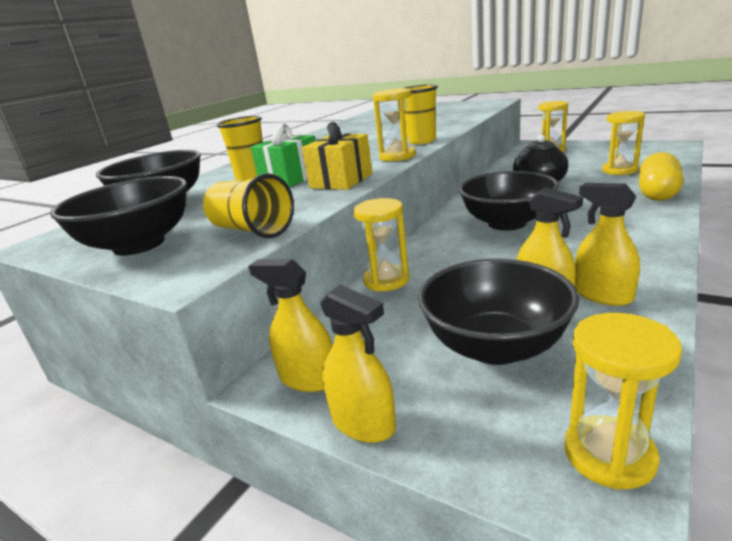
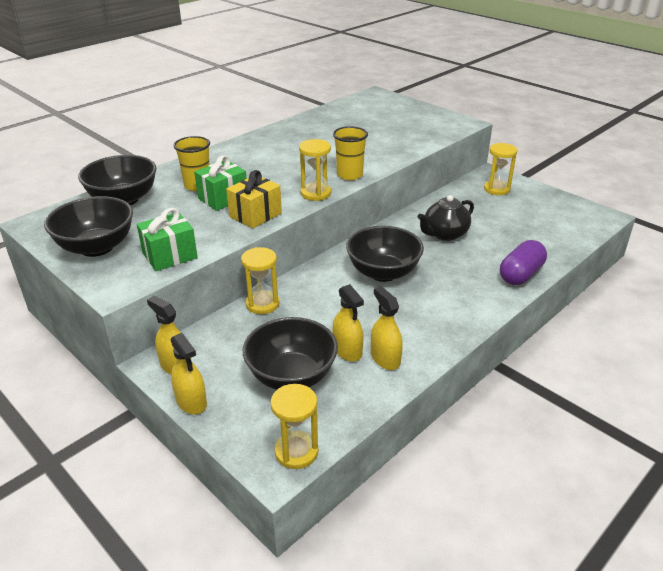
camera: 10 degrees right, 10 degrees up
(252, 230) = (170, 255): yellow cup -> green gift
(619, 170) = (523, 236): yellow hourglass -> none
(657, 193) = (520, 275): yellow capsule -> purple capsule

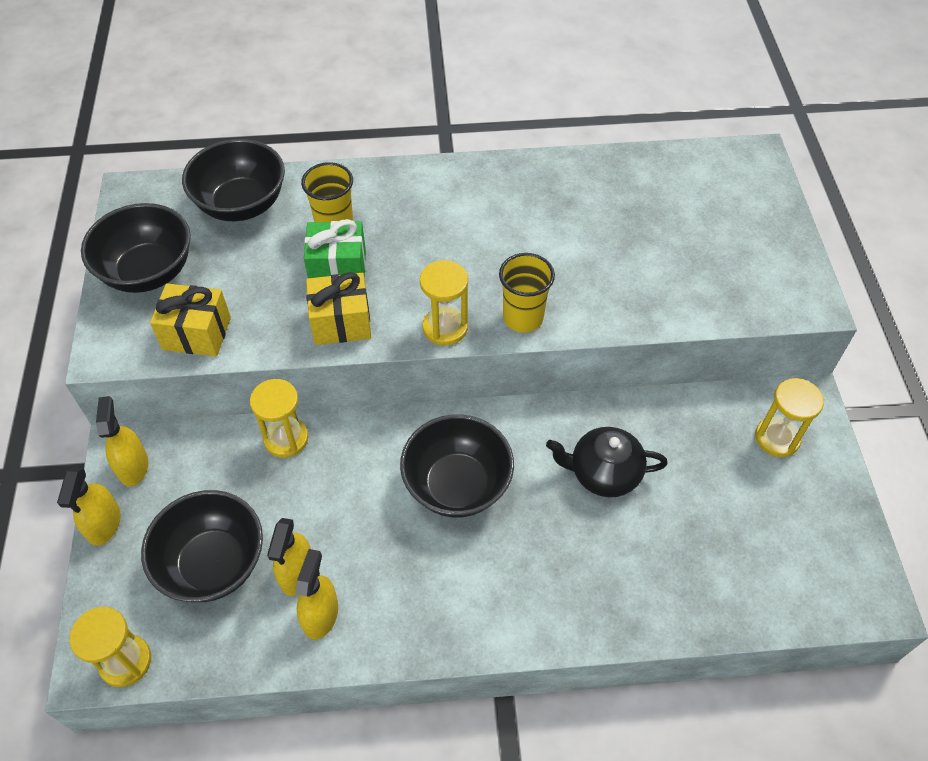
camera: 40 degrees right, 20 degrees up
(170, 255) = (197, 333): green gift -> yellow gift
(520, 275) = (616, 614): purple capsule -> none

